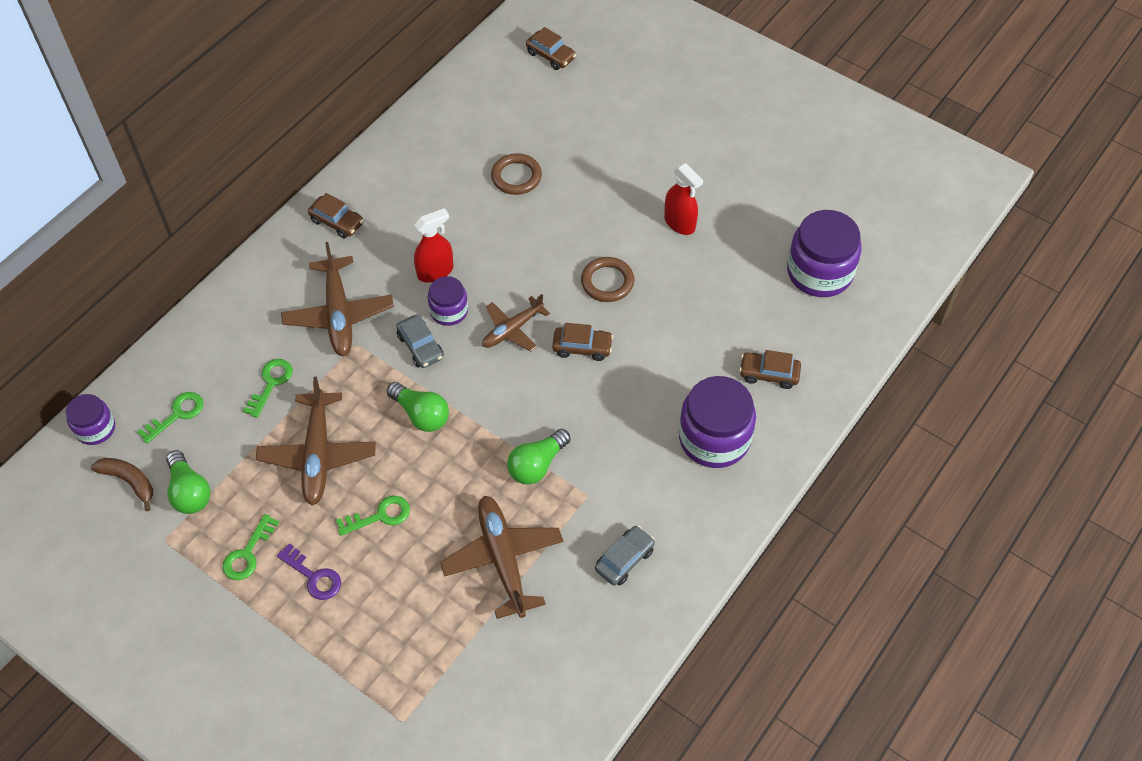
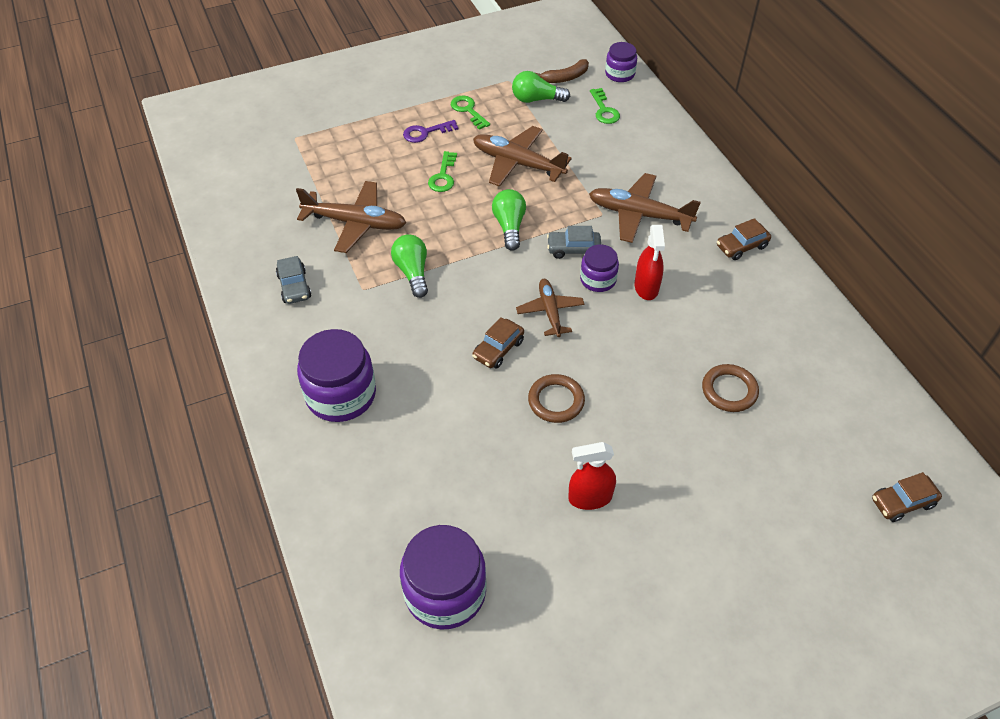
camera: 120 degrees right, 5 degrees down
(271, 383) = (598, 160): green key -> none
(421, 414) = (509, 226): green light bulb -> green light bulb turned 105 degrees clockwise
(769, 374) = (367, 472): brown car -> none

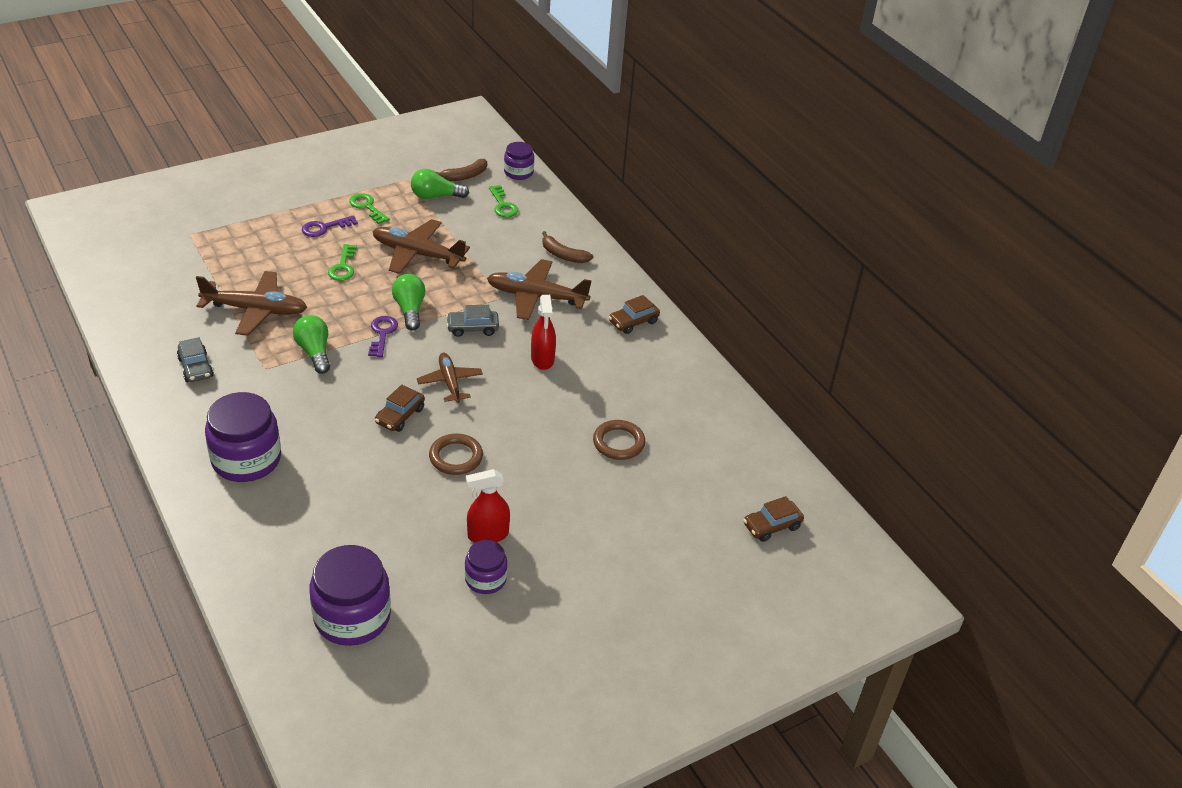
camera: 10 degrees left, 10 degrees down
(481, 253) = (382, 334): none -> purple key
(598, 279) = (496, 354): purple jar -> purple jar (485, 579)
(666, 167) = (563, 255): none -> brown banana

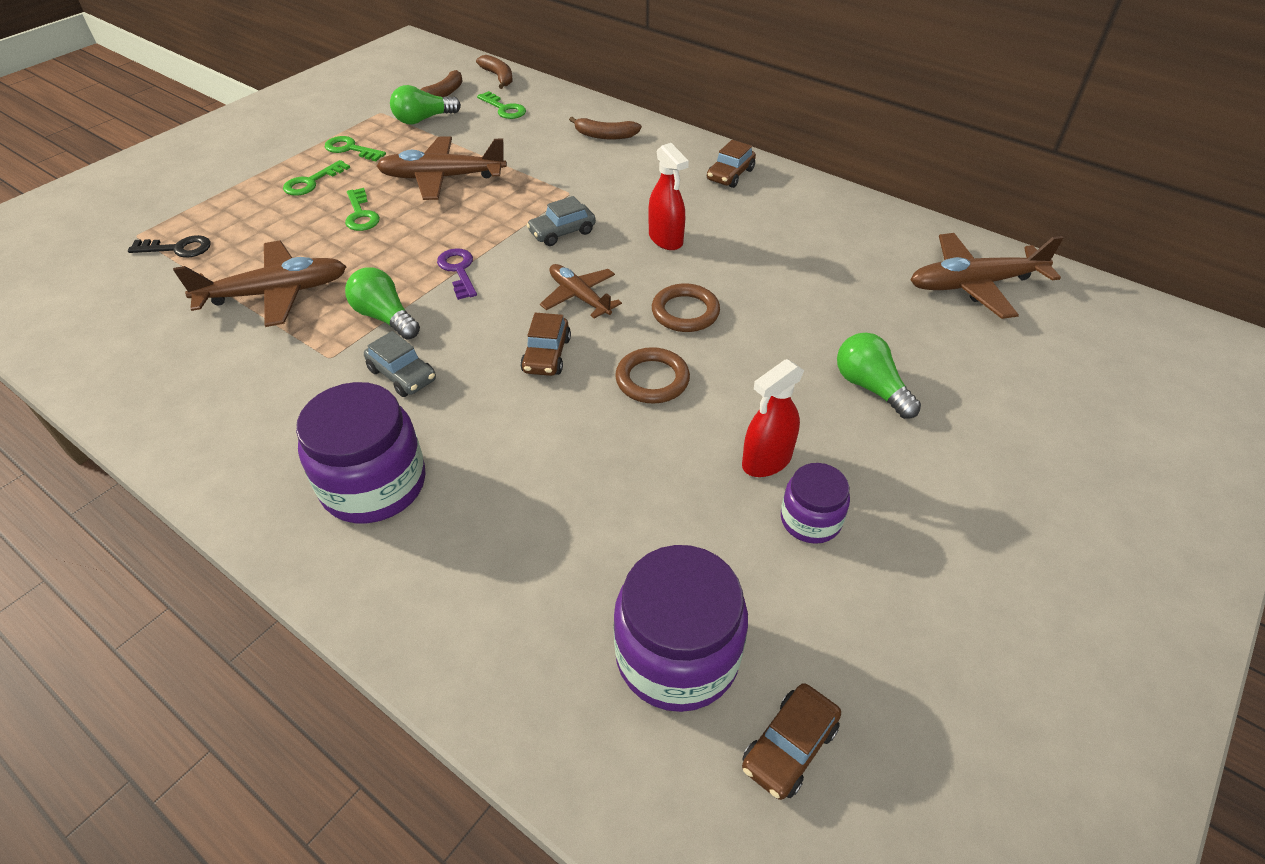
camera: 20 degrees left, 5 degrees up
(196, 368) = (229, 388): grey car -> grey car (402, 375)
(211, 254) = (178, 248): none -> black key
(324, 228) = (311, 182): purple key -> green key
(410, 310) = (474, 235): green light bulb -> green light bulb (870, 387)
(518, 172) = (498, 77): purple jar -> brown banana
(536, 297) = (609, 181): brown plane -> brown plane (974, 284)
(618, 443) = (822, 298): brown ring -> brown ring (685, 312)
(772, 526) = (1058, 327): brown car -> brown car (789, 747)

